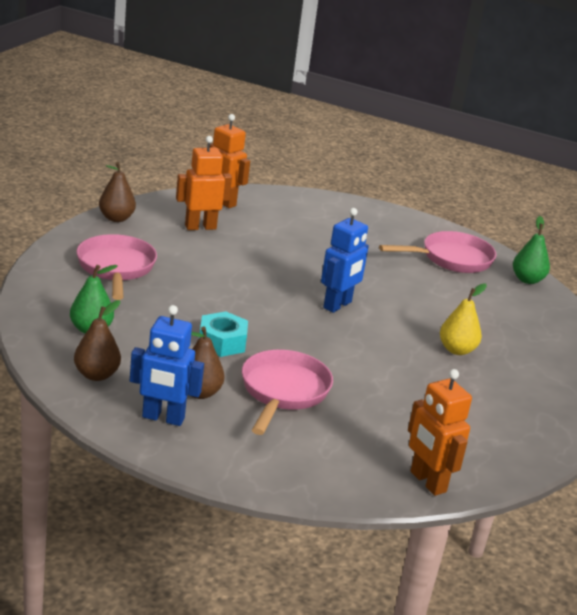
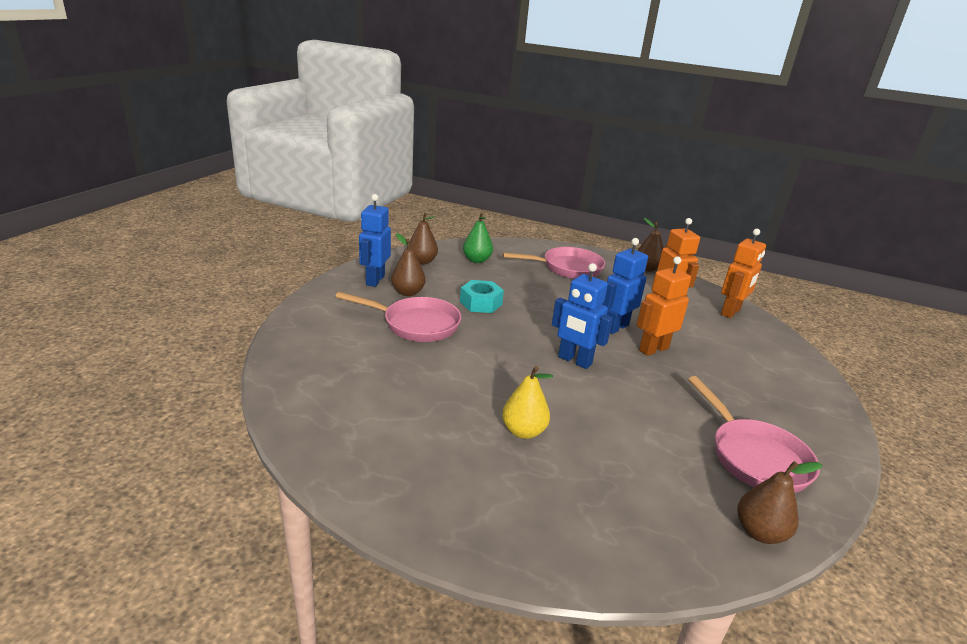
camera: 90 degrees right, 0 degrees up
(266, 270) = (615, 327): none -> blue robot
(427, 482) = (288, 383): orange robot -> orange robot (653, 349)
(527, 280) = (759, 532): green pear -> brown pear

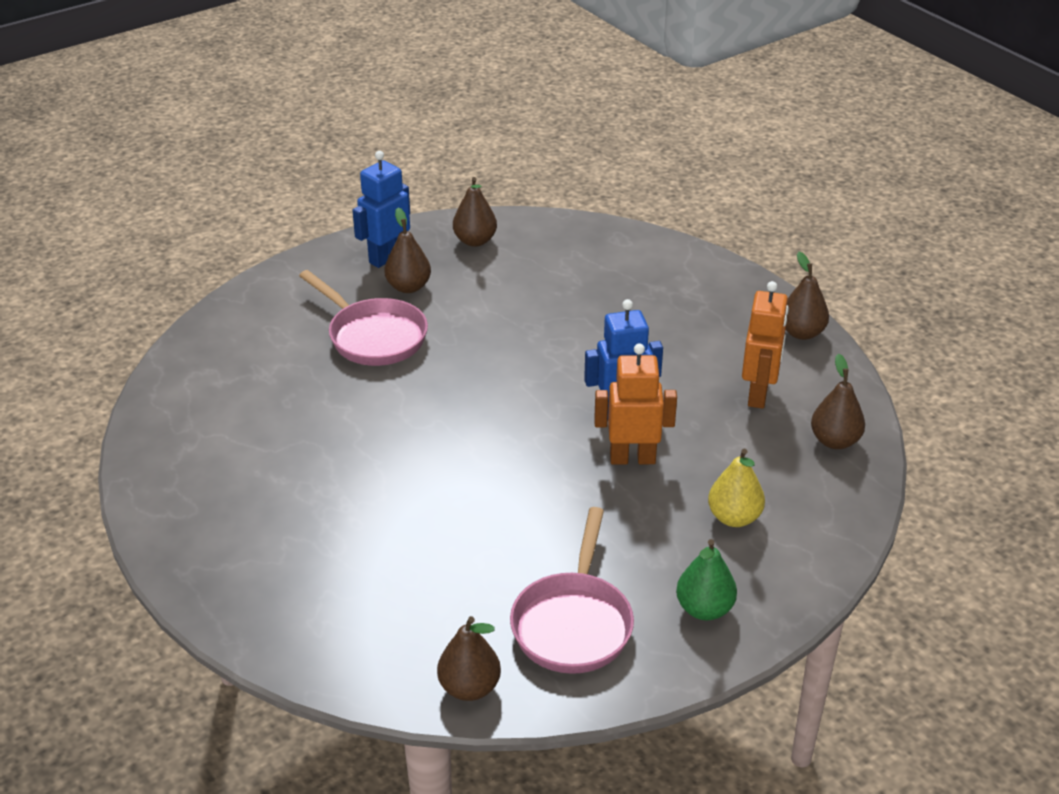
camera: 35 degrees right, 10 degrees up
(477, 260) = (553, 255): green pear -> green pear (704, 609)
(481, 303) = (483, 327): turquoise nut -> none
(523, 431) = (353, 502): yellow pear -> yellow pear (734, 517)
(568, 268) = (672, 301): pink pan -> none
(574, 361) = (508, 441): blue robot -> none
(731, 312) = (834, 441): orange robot -> brown pear

